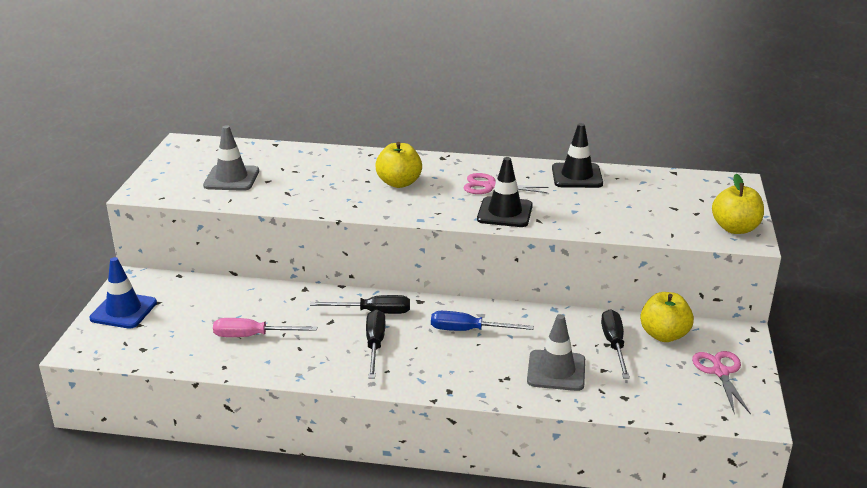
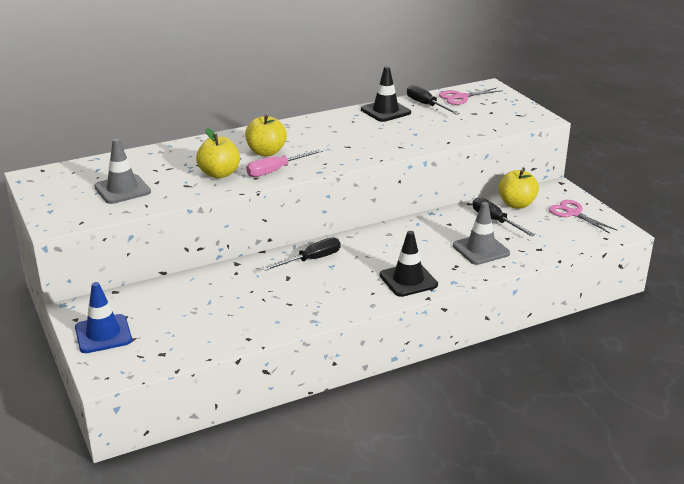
camera: 35 degrees left, 0 degrees up
(253, 336) = (241, 309): pink screwdriver -> pink screwdriver (276, 170)
(375, 345) = (341, 280): black screwdriver -> black screwdriver (426, 105)
(468, 330) = (393, 247): blue screwdriver -> none
(490, 186) = (336, 135): pink scissors -> pink scissors (461, 97)
(505, 212) = (371, 149): black traffic cone -> black traffic cone (408, 280)
(735, 228) = (525, 114): yellow apple -> yellow apple (219, 174)

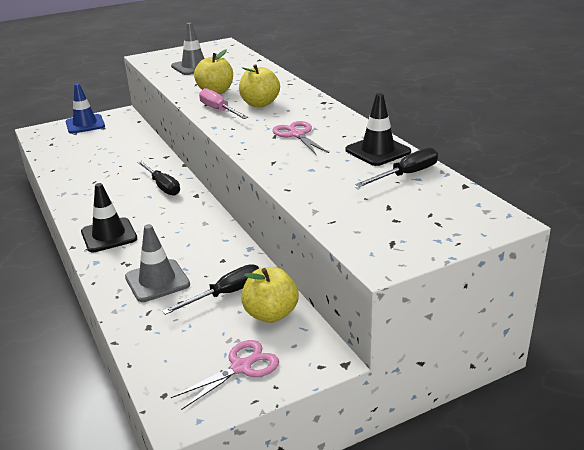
camera: 90 degrees right, 0 degrees up
(461, 97) = (445, 198): pink scissors -> pink scissors (297, 134)

